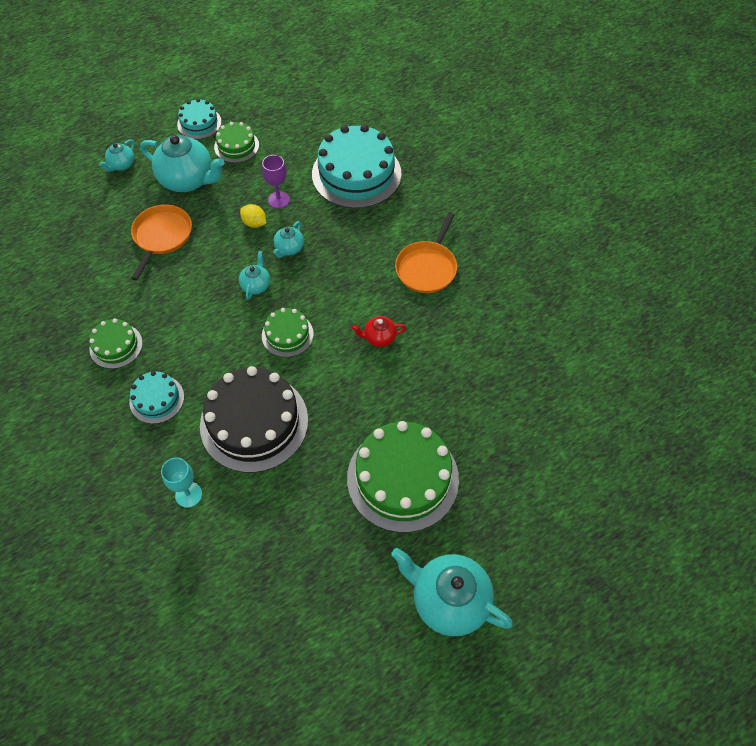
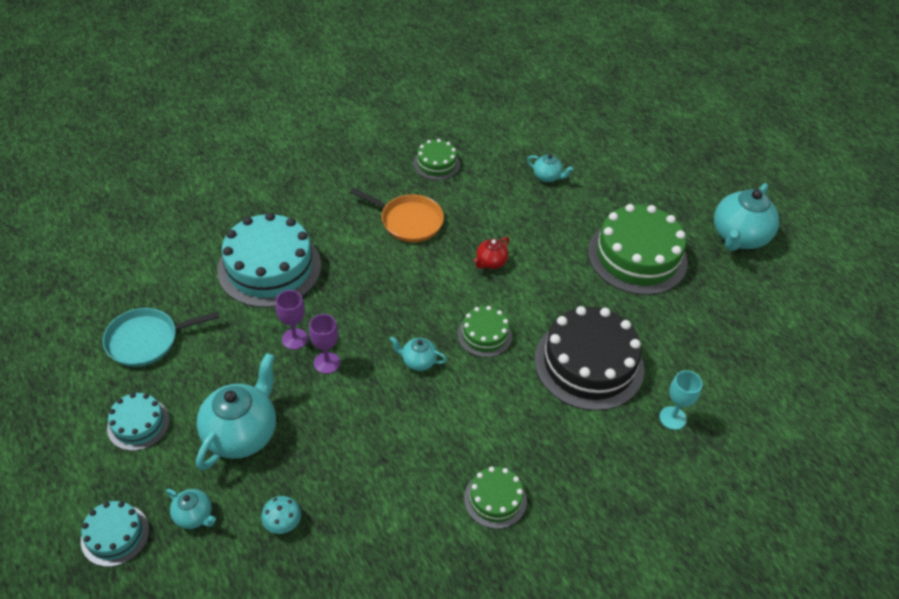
camera: 90 degrees left, 10 degrees down
(111, 213) = (282, 522): none -> turquoise mushroom
(157, 399) = (565, 452): turquoise cake -> turquoise cake (115, 535)
(162, 236) = (332, 459): orange pan -> none
(236, 146) = (194, 381): green cake -> green cake (436, 164)
(254, 223) = (327, 362): yellow lemon -> purple goblet
(275, 113) = (146, 340): none -> turquoise pan
(289, 249) = (370, 331): turquoise teapot -> turquoise teapot (547, 177)
(379, 338) = (490, 262): red teapot -> red teapot turned 45 degrees clockwise

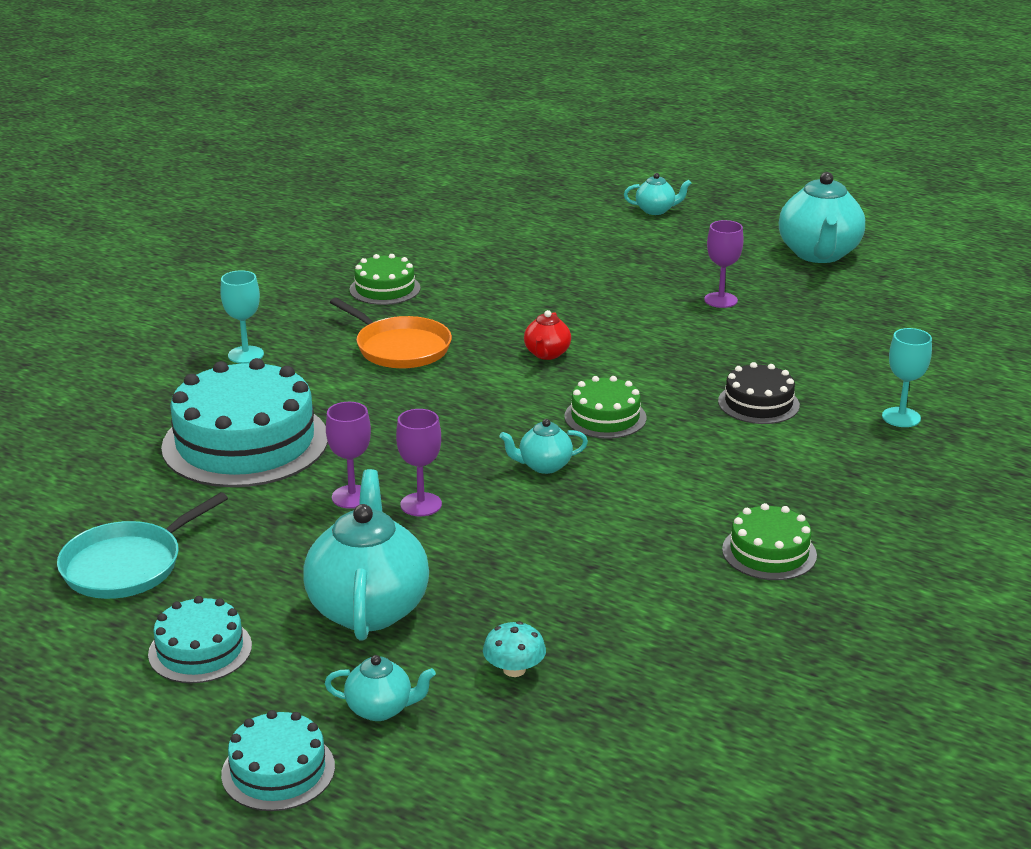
camera: 25 degrees left, 20 degrees down
(319, 192) = (246, 355): none -> turquoise goblet
(408, 221) = (399, 348): orange pan -> orange pan turned 45 degrees clockwise
(547, 177) = (542, 264): turquoise teapot -> turquoise teapot (656, 210)
(589, 364) = (758, 403): black cake -> black cake, size x0.51
(637, 256) = (721, 300): green cake -> purple goblet

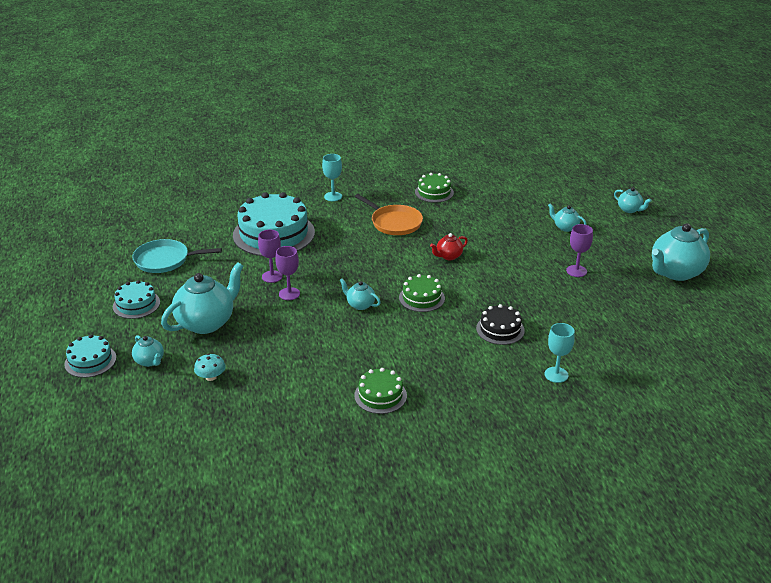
camera: 45 degrees right, 5 degrees up
(399, 348) = (394, 222): orange pan -> orange pan turned 45 degrees counterclockwise
(622, 259) = (565, 227): none -> turquoise teapot

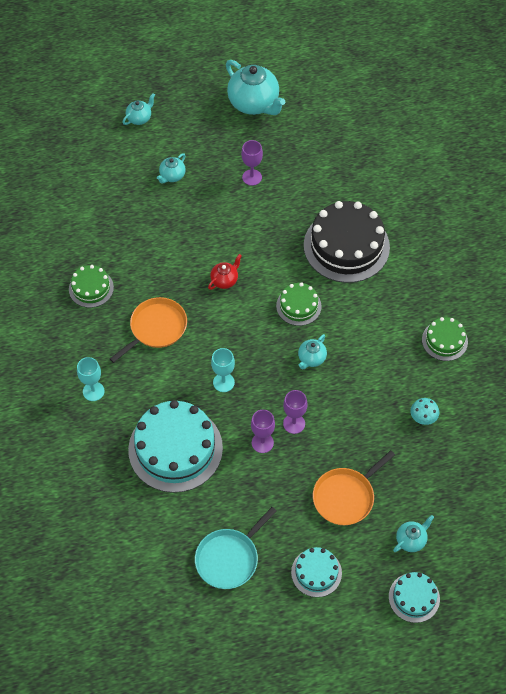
camera: 90 degrees left, 25 degrees up
(165, 260) = (229, 558): turquoise pan -> turquoise pan turned 45 degrees clockwise
(206, 322) = (346, 496): turquoise teapot -> orange pan
(211, 377) = (430, 481): turquoise mushroom -> turquoise mushroom (423, 416)
(448, 256) = (225, 280): red teapot -> red teapot turned 105 degrees counterclockwise
(500, 329) = (346, 246): black cake -> black cake, size x1.96
(556, 375) = (407, 212): turquoise goblet -> turquoise goblet (223, 382)

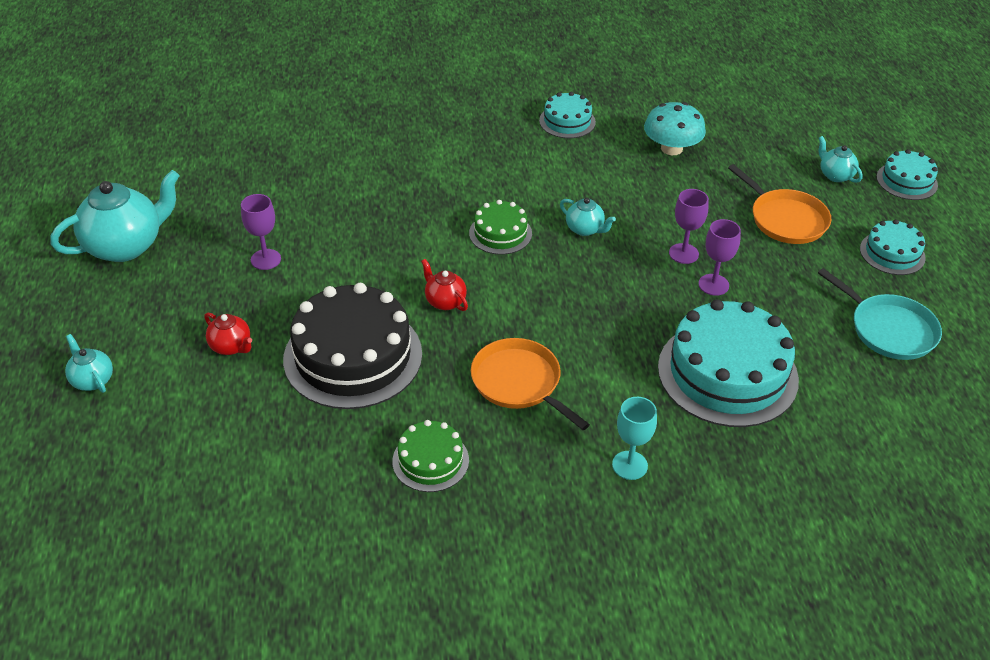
camera: 85 degrees left, 15 degrees down
(172, 176) = (231, 347): turquoise teapot -> red teapot
(223, 382) = (618, 315): turquoise goblet -> none
(346, 246) = (411, 182): black cake -> black cake (353, 356)
(423, 416) = (671, 148): turquoise mushroom -> turquoise mushroom, size x1.73
(444, 340) = (567, 121): green cake -> turquoise cake

